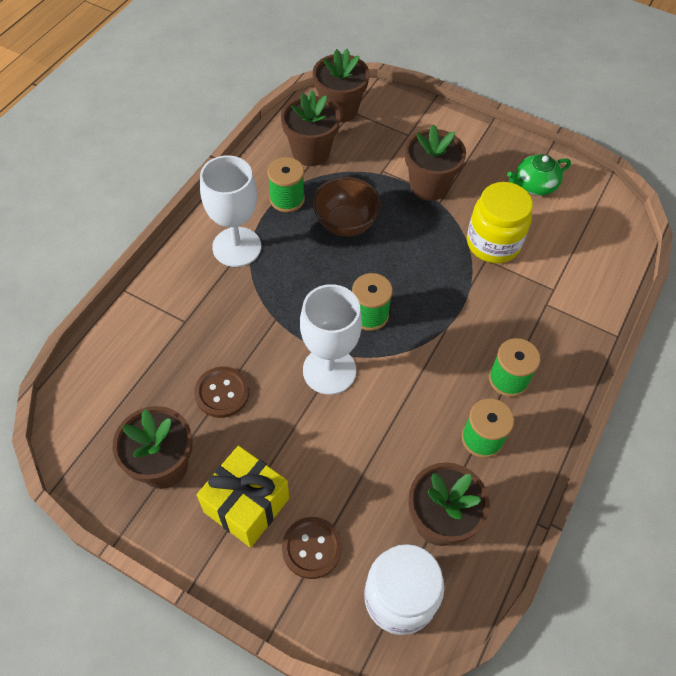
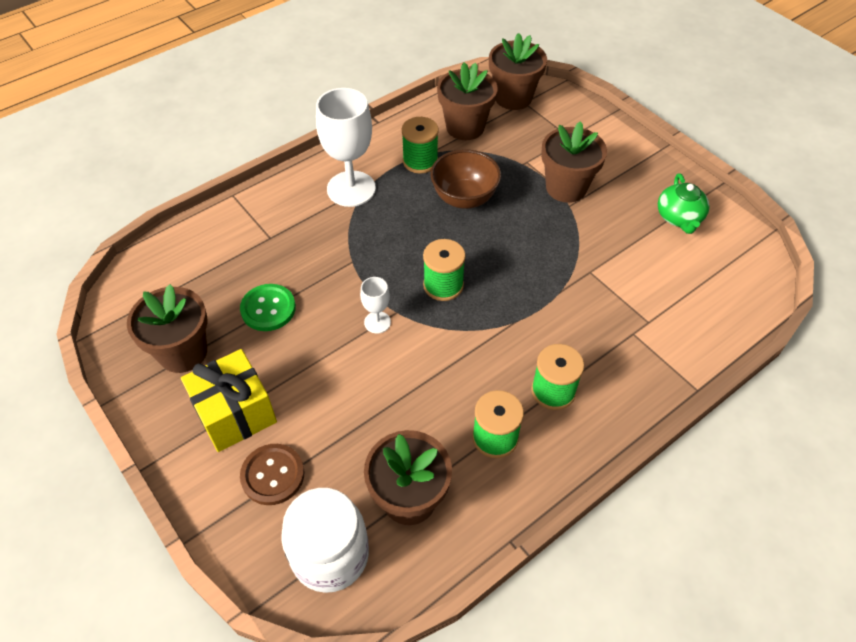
camera: 25 degrees right, 5 degrees down
(222, 393) = (268, 309): brown button -> green button
(329, 370) = (377, 322): white goblet -> white goblet, size x0.48
(493, 243) = (605, 259): yellow jar -> none
(534, 185) = (679, 218): green teapot -> green teapot turned 90 degrees counterclockwise

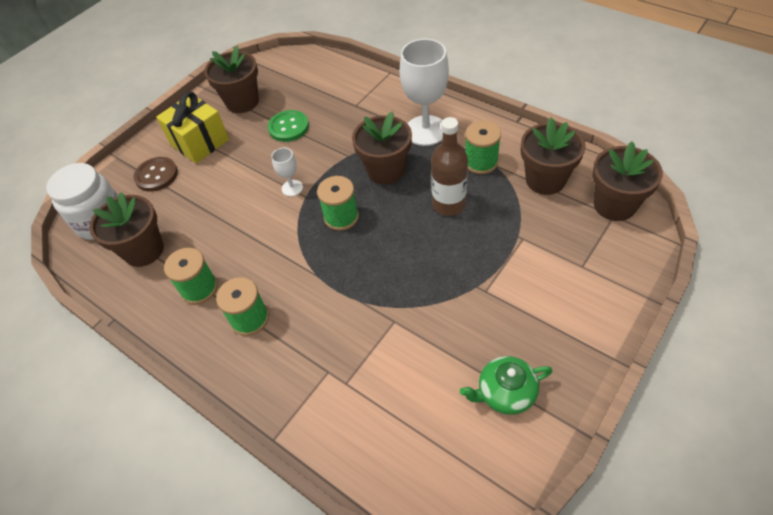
camera: 80 degrees right, 0 degrees up
(464, 198) = (449, 204): brown bowl -> brown bottle
(566, 188) = (501, 278): brown flower pot -> brown flower pot (385, 171)

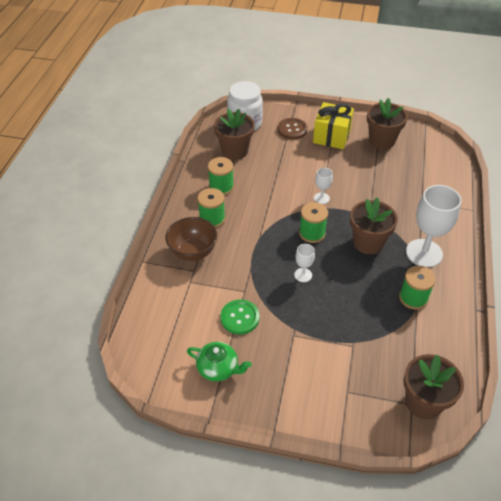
camera: 60 degrees right, 5 degrees down
(288, 127) = (374, 174): green button -> green button (240, 318)
(295, 362) = (193, 252): none -> brown bowl
(400, 249) = (303, 275): none -> white goblet
(449, 204) = (359, 290): brown bottle -> none
(505, 393) = (218, 368): green teapot -> green teapot turned 150 degrees clockwise
(545, 180) = (421, 346): brown flower pot -> none

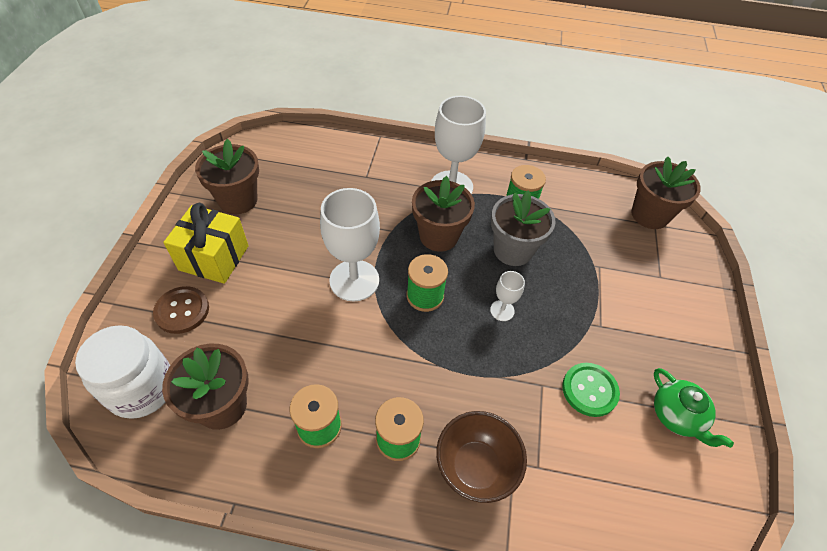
camera: 95 degrees left, 5 degrees up
(218, 368) = (677, 416): green teapot -> green teapot turned 135 degrees clockwise
(321, 198) = (354, 280): white goblet -> white goblet, size x2.09
(361, 287) = (513, 250): none -> grey flower pot

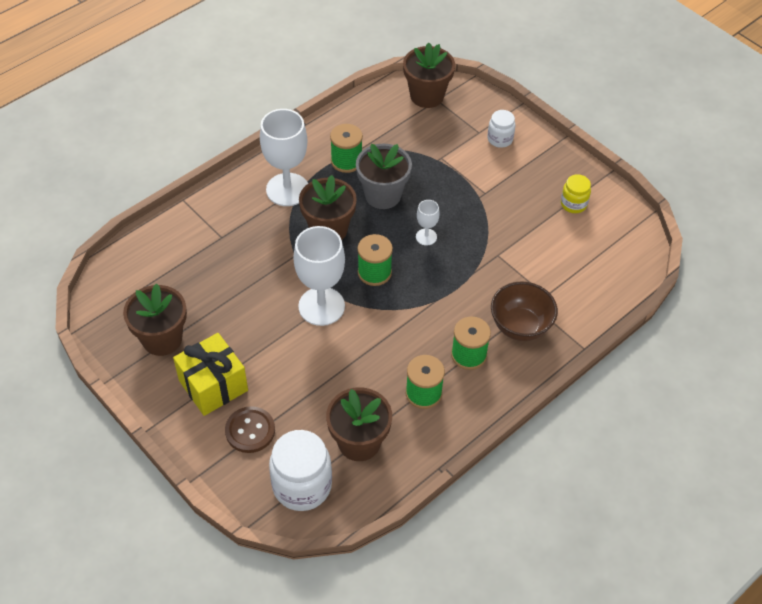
camera: 50 degrees left, 0 degrees up
(589, 390) = (522, 233): green button -> none
(673, 298) = (500, 139): none -> white jar
(677, 416) = (573, 204): green teapot -> yellow jar

